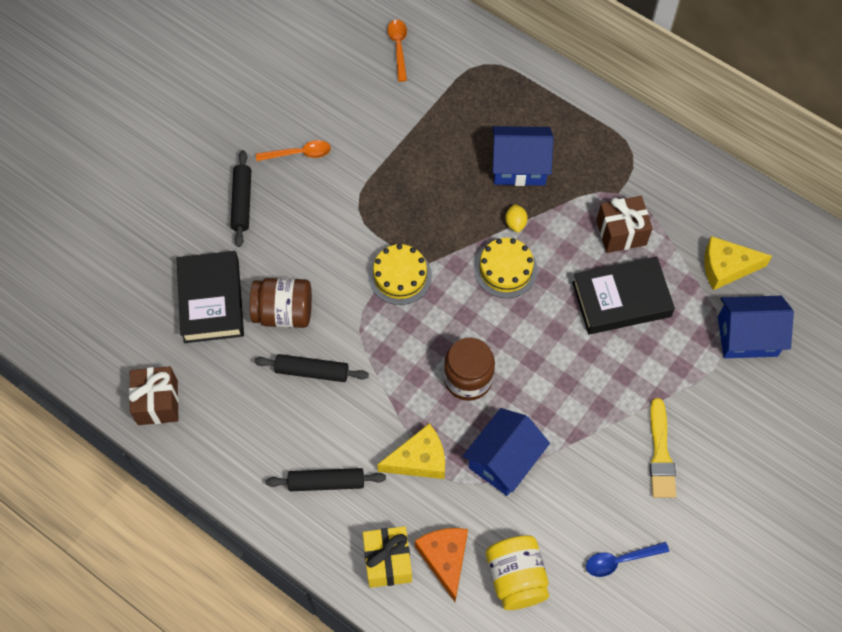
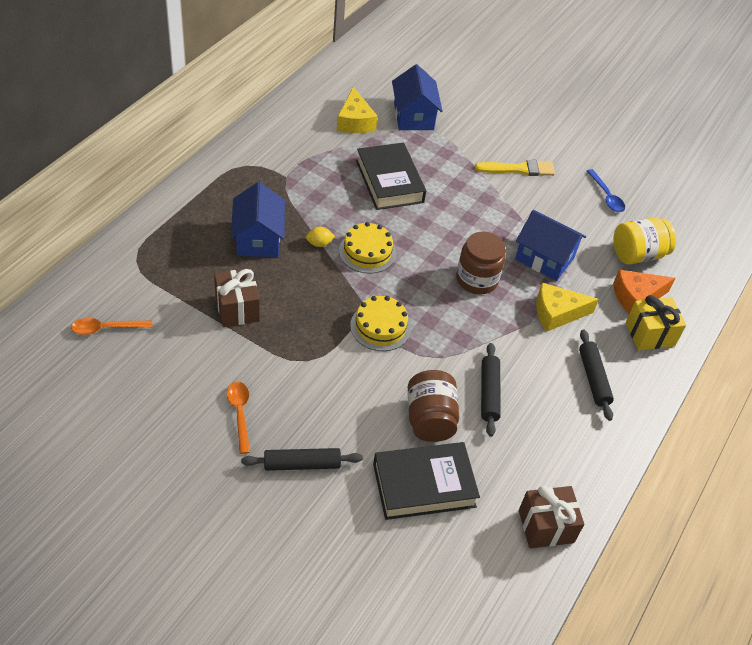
camera: 100 degrees left, 15 degrees down
(419, 460) = (557, 313): yellow cheese -> yellow cheese turned 75 degrees counterclockwise
(621, 233) = (326, 177): brown gift -> brown gift (237, 308)

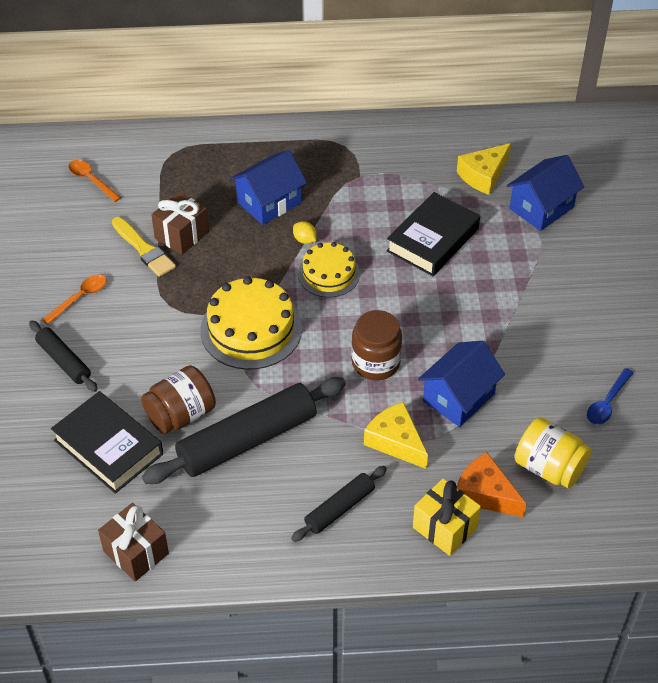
camera: 60 degrees right, 0 degrees up
(380, 326) = (251, 329): yellow cake -> yellow cake, size x1.58
(489, 393) = (247, 440): black rolling pin -> black rolling pin, size x1.89
(518, 169) = (562, 317): yellow brush -> yellow brush (144, 249)
(544, 258) = (458, 397): blue house -> blue house turned 45 degrees clockwise

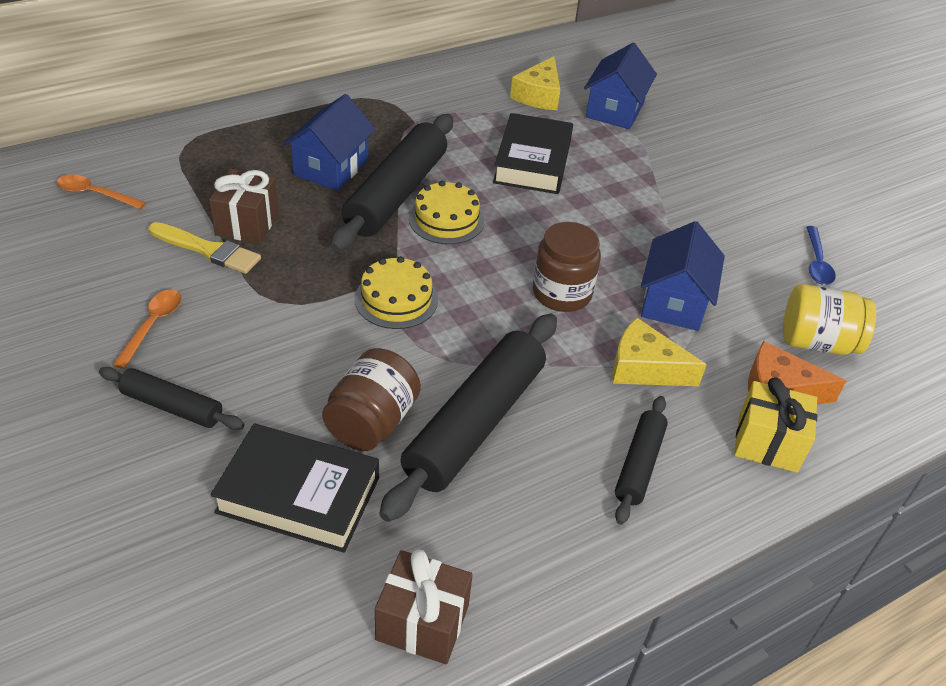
camera: 30 degrees left, 5 degrees down
(251, 329) = (396, 299): yellow cake -> yellow cake, size x0.63
(304, 240) = (396, 194): yellow lemon -> black rolling pin

